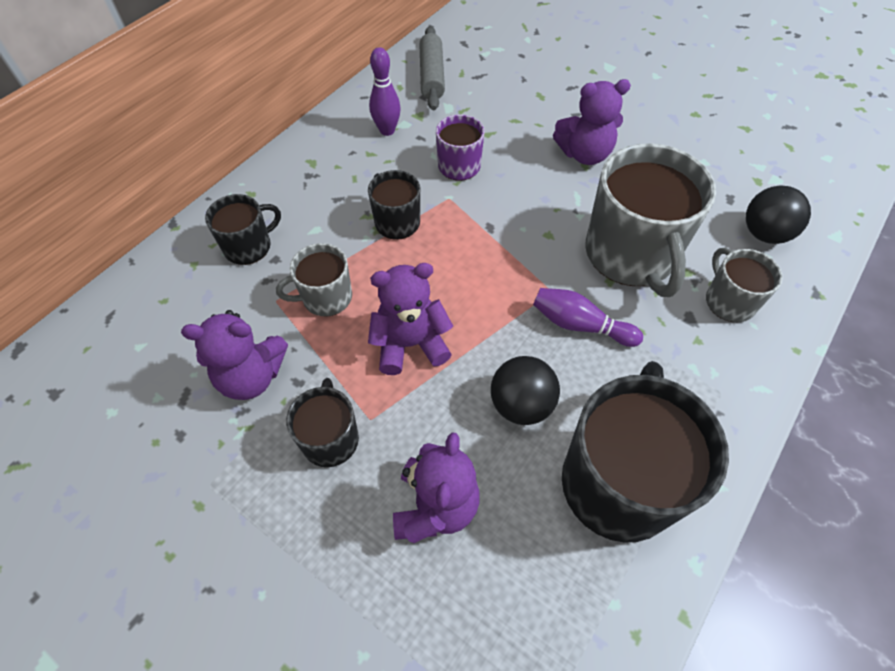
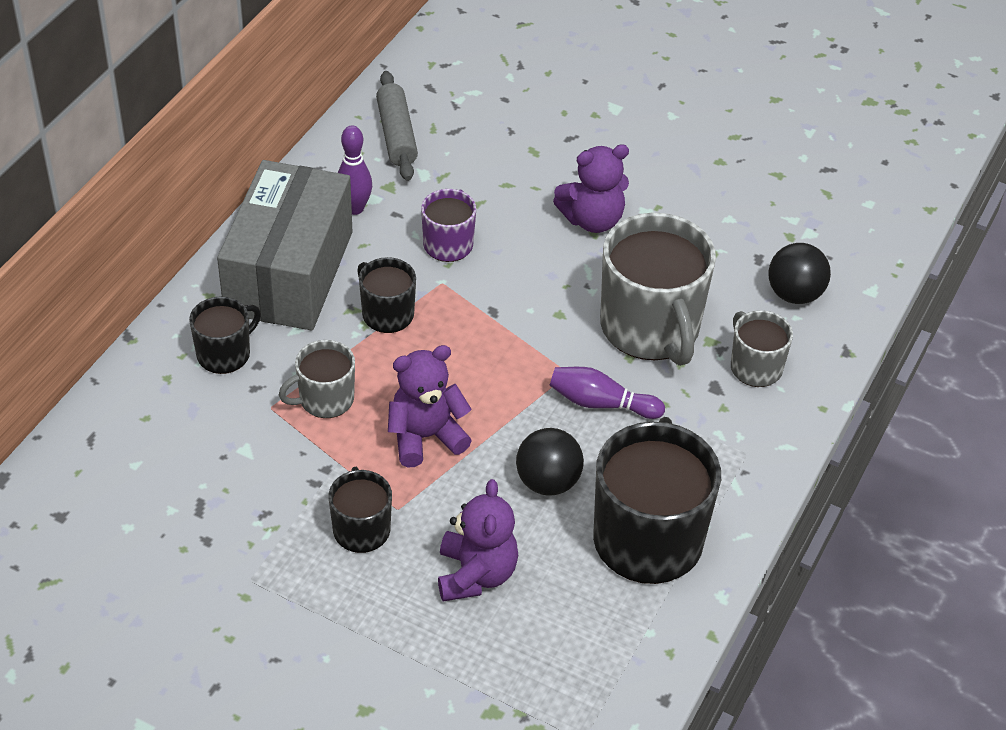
camera: 10 degrees left, 10 degrees down
(251, 376) = (265, 482): purple teddy bear -> none
(321, 179) = (289, 272): none -> grey box

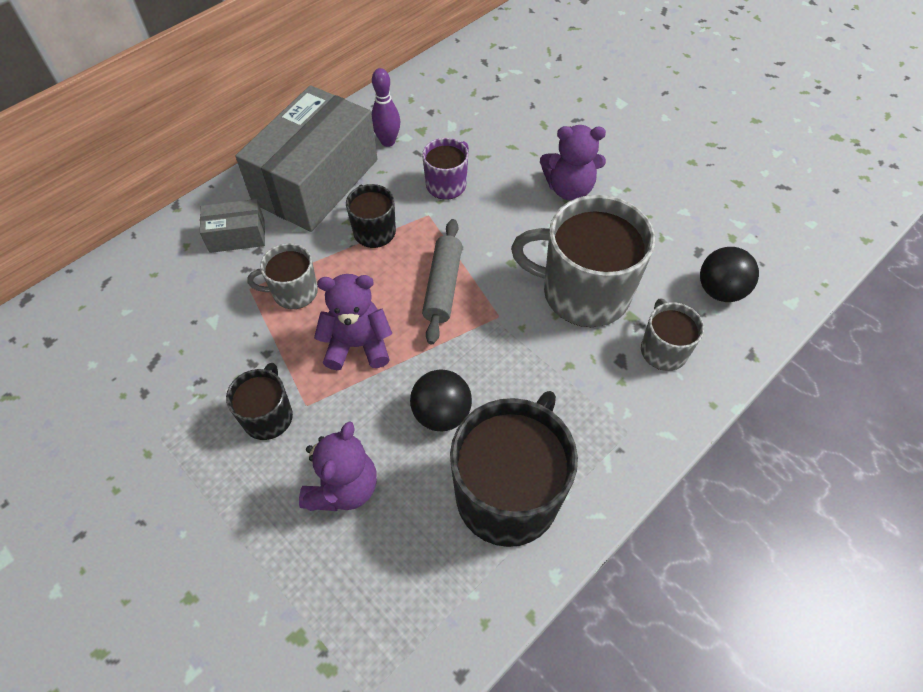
camera: 20 degrees right, 10 degrees up
(225, 354) = (237, 236): black mug -> grey box
(396, 135) = (444, 92): grey rolling pin -> grey rolling pin (443, 286)
(601, 403) = (515, 351): purple bowling pin -> none
(650, 328) = (583, 292): grey mug -> grey mug turned 105 degrees clockwise

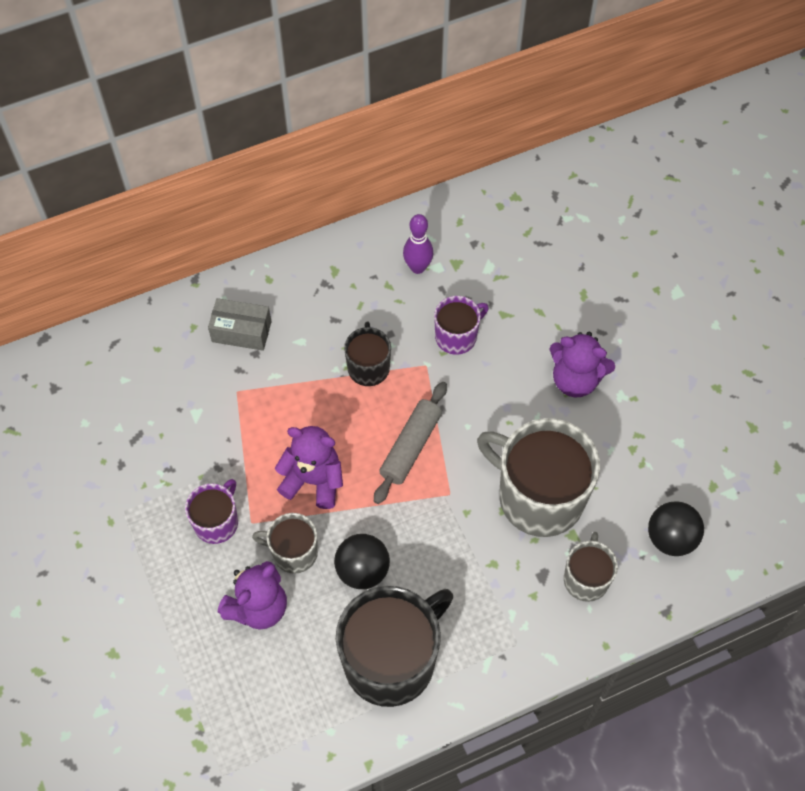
camera: 20 degrees right, 5 degrees up
(268, 416) = (217, 522): black mug -> purple mug
(294, 292) = (274, 408): grey mug -> grey mug (293, 552)
(316, 181) = (333, 293): grey box -> none

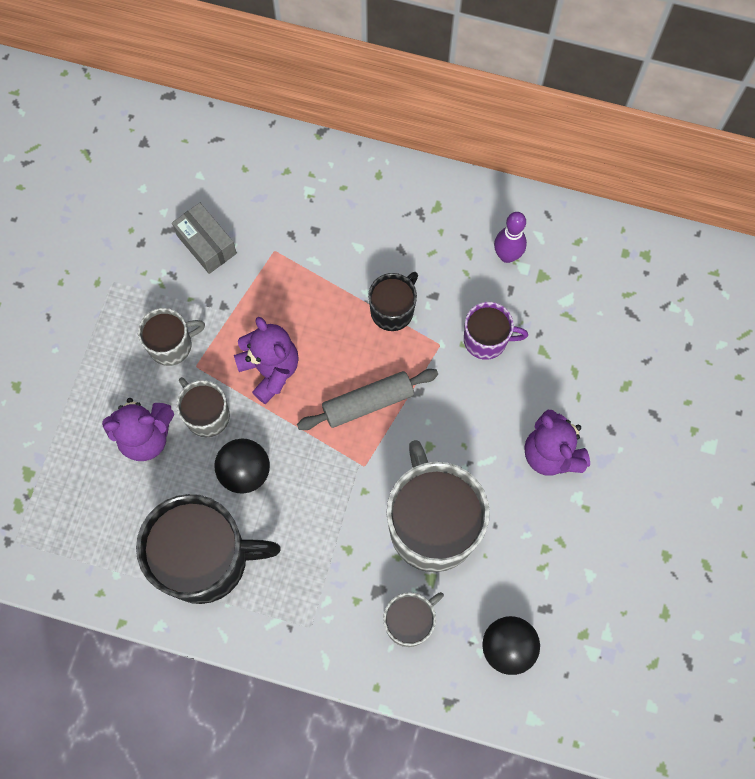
camera: 40 degrees right, 10 degrees up
(217, 522) = (171, 345): purple mug -> grey mug
(241, 332) = (319, 203): grey box -> grey box (206, 244)

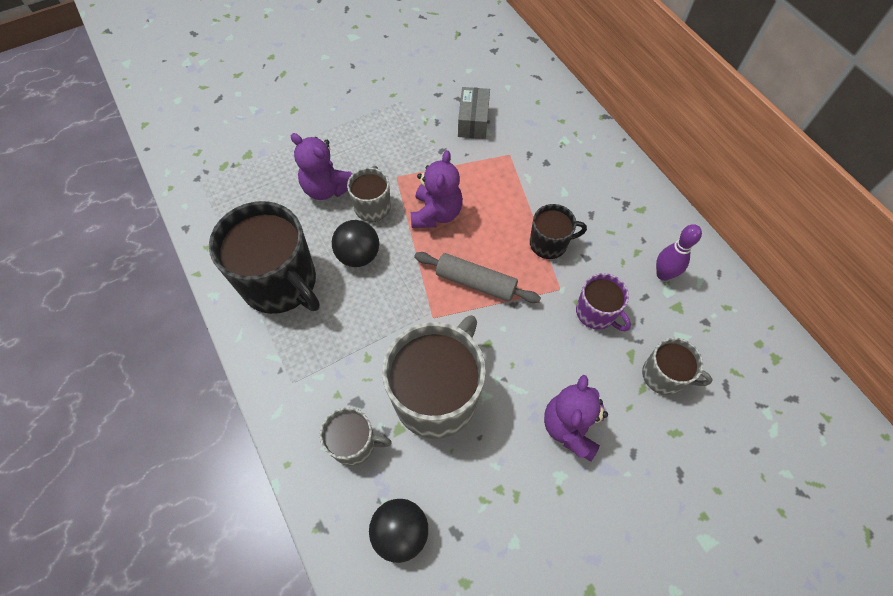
camera: 45 degrees right, 10 degrees down
(171, 345) = (395, 155): grey mug -> grey mug (664, 376)

